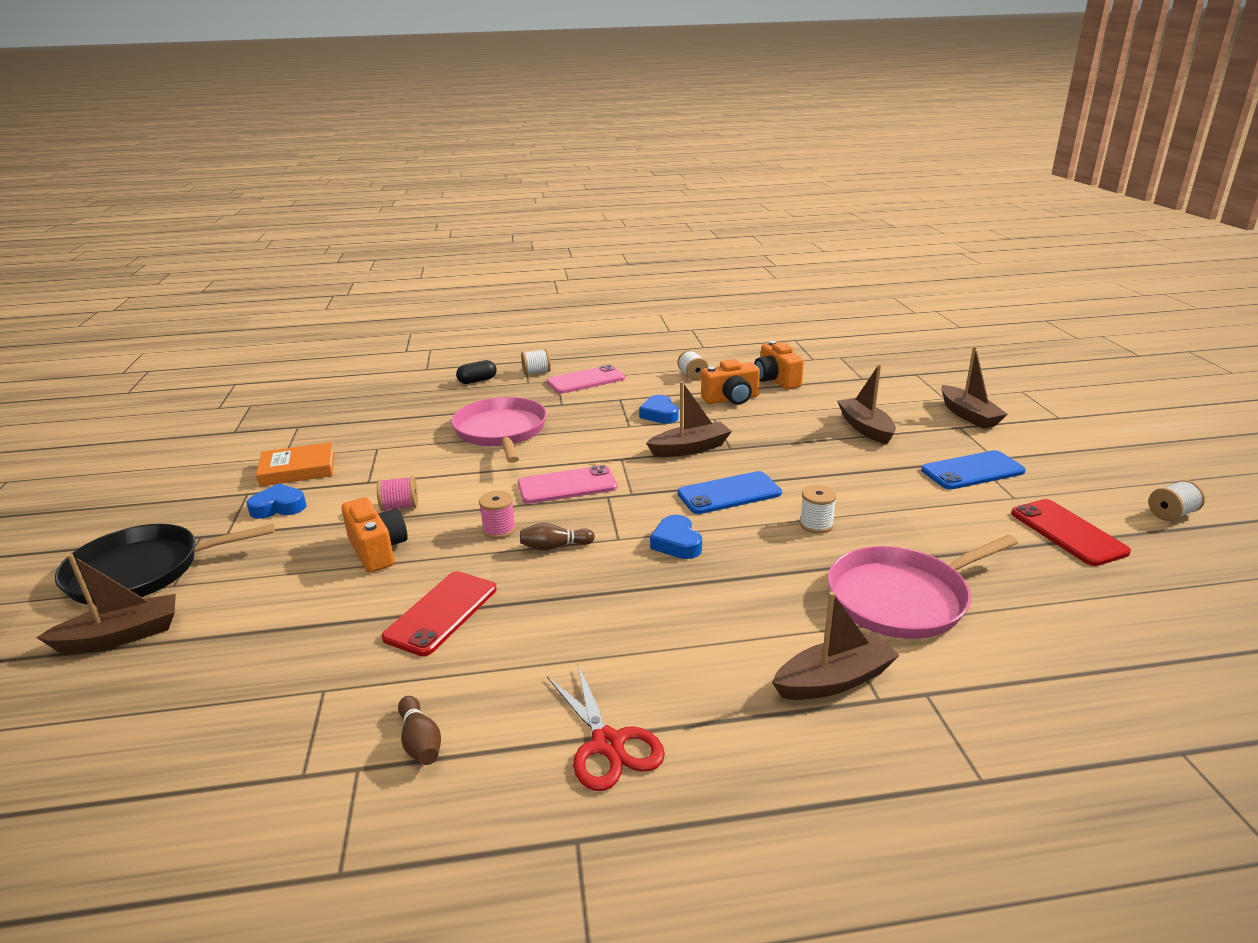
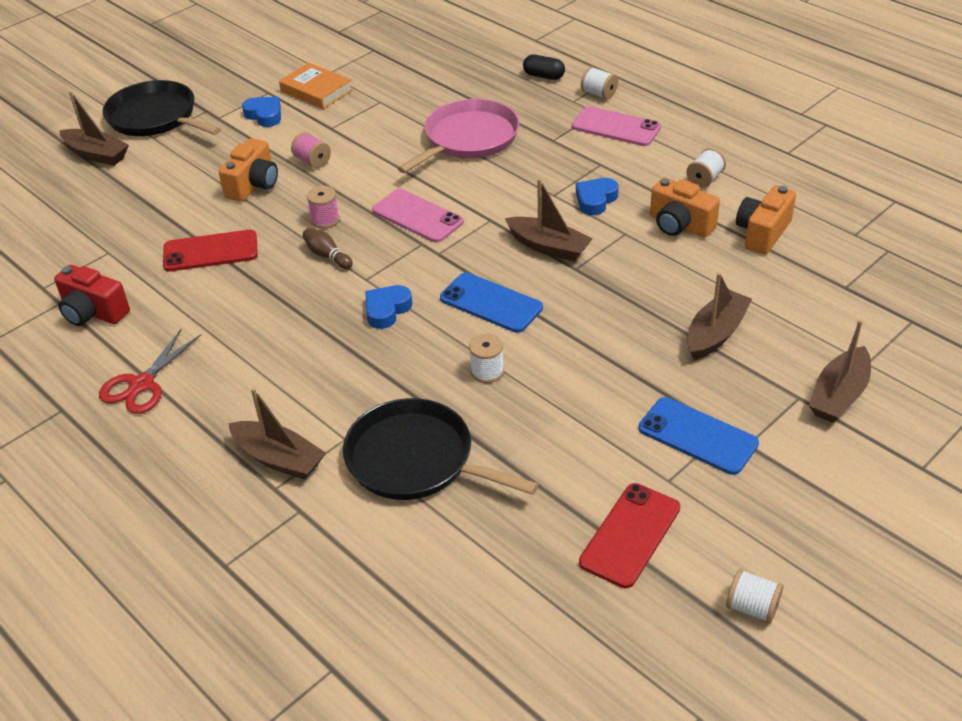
camera: 55 degrees right, 15 degrees up
(420, 742) = (93, 312): brown bowling pin -> red camera
(903, 598) = (416, 460): pink pan -> black pan

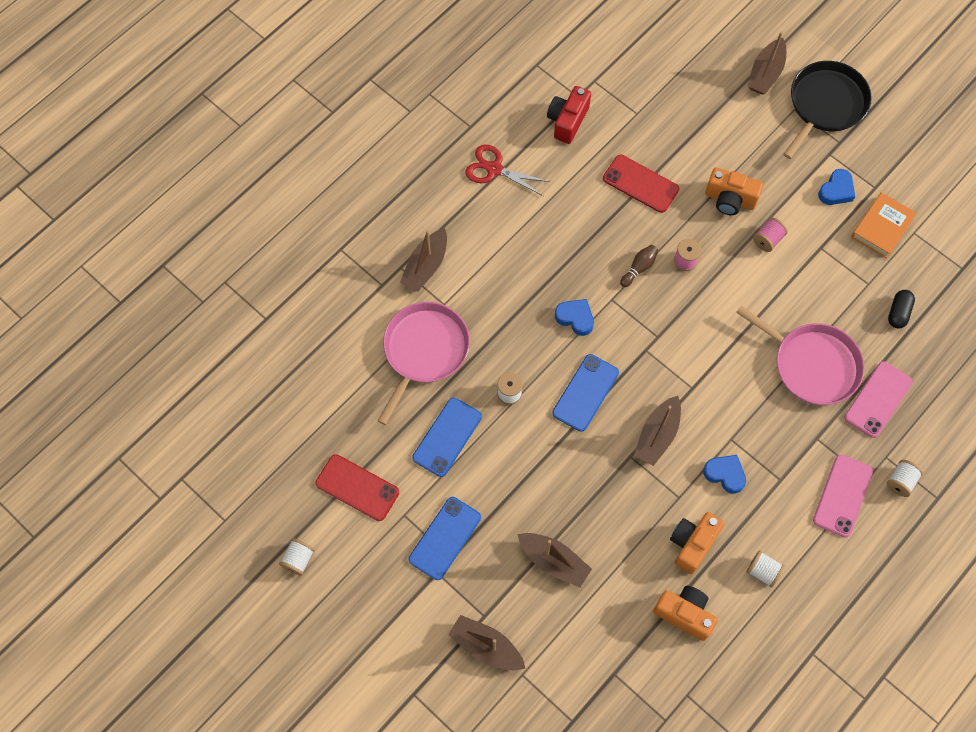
camera: 85 degrees right, 25 degrees up
(210, 251) = (640, 184): red phone -> red phone turned 45 degrees counterclockwise
(416, 460) = (424, 351): black pan -> pink pan
(417, 216) = (694, 330): pink phone -> pink phone (878, 399)
(544, 76) = (929, 429): black capsule -> black capsule (898, 313)
(550, 434) = (447, 437): none -> blue phone

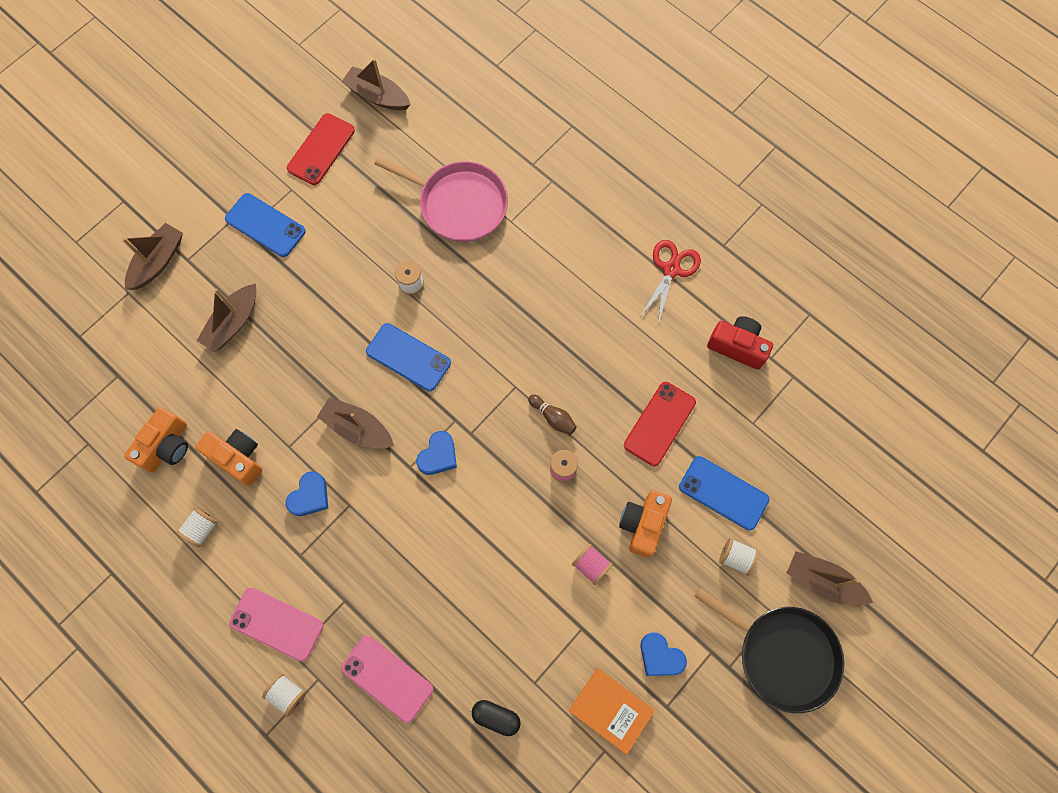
camera: 90 degrees right, 5 degrees up
(298, 559) = (256, 104): white spool -> white spool (735, 557)
(426, 266) = (554, 204): brown boat -> brown boat (378, 96)
(447, 437) = (367, 226): blue phone -> blue phone (723, 493)
(575, 318) = (493, 349): blue heart -> blue heart (438, 455)
(812, 364) = (433, 604): pink pan -> none

